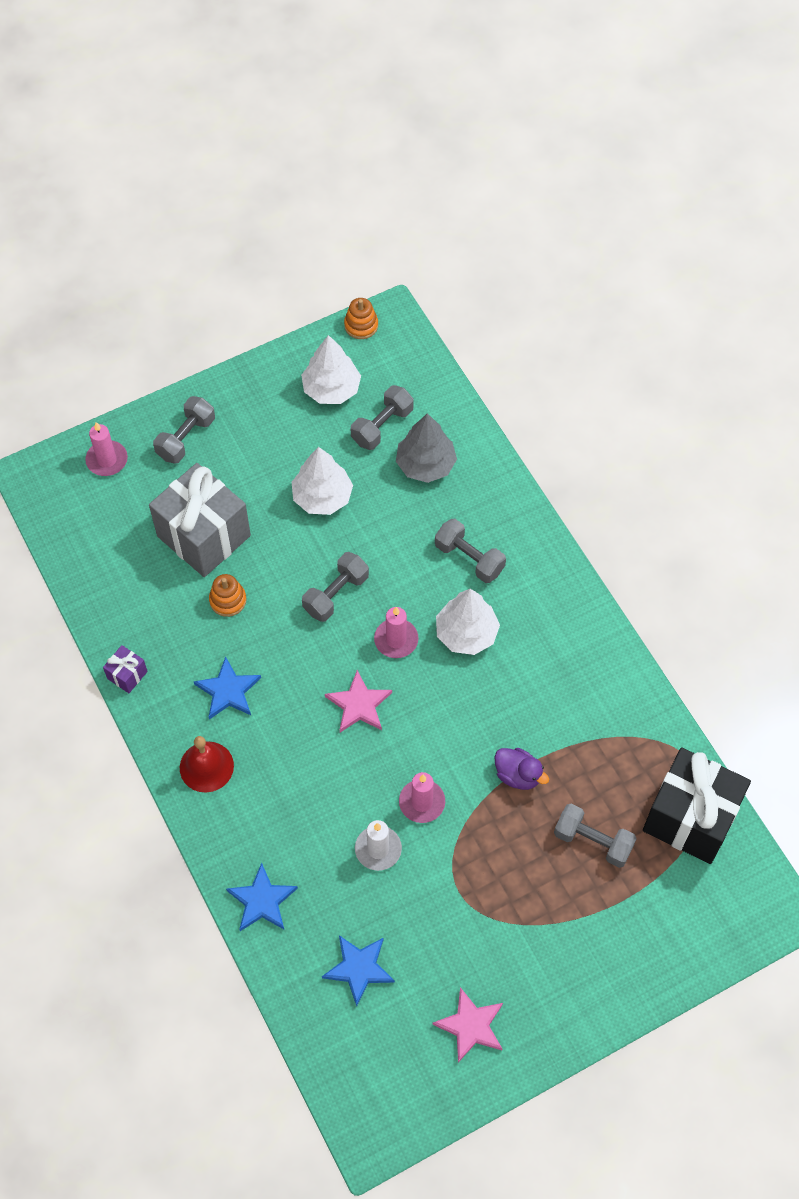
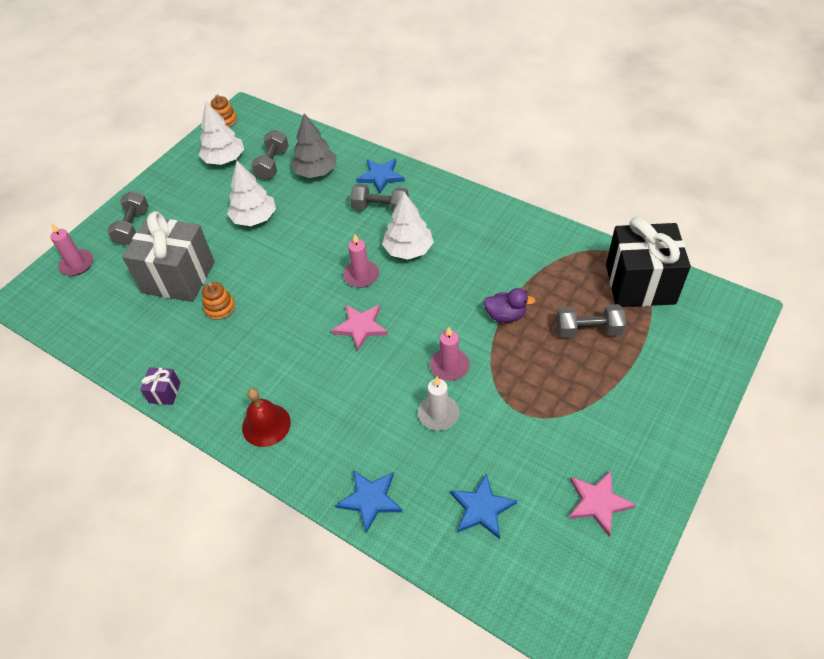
camera: 25 degrees left, 10 degrees down
(228, 691) = (254, 365): blue star -> blue star (381, 176)
(336, 594) = (300, 268): grey dumbbell -> none

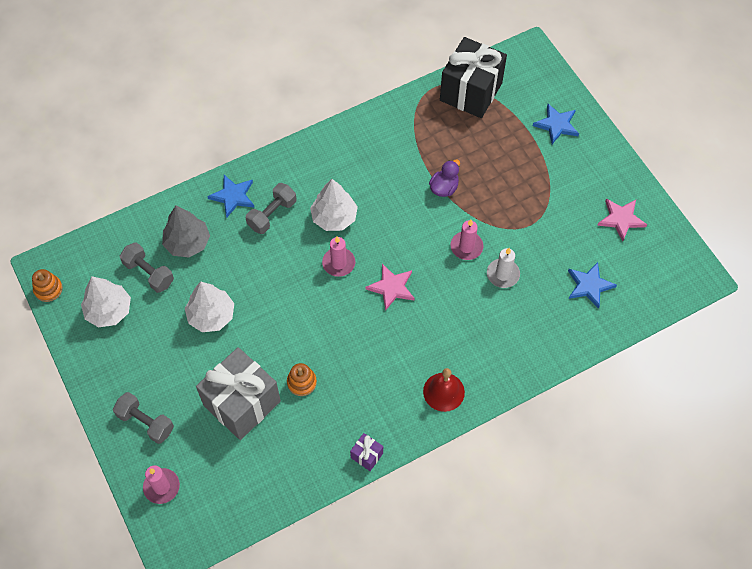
camera: 65 degrees left, 10 degrees up
(370, 499) = (546, 349): blue star -> blue star (557, 125)
(588, 330) = (490, 146): grey dumbbell -> none

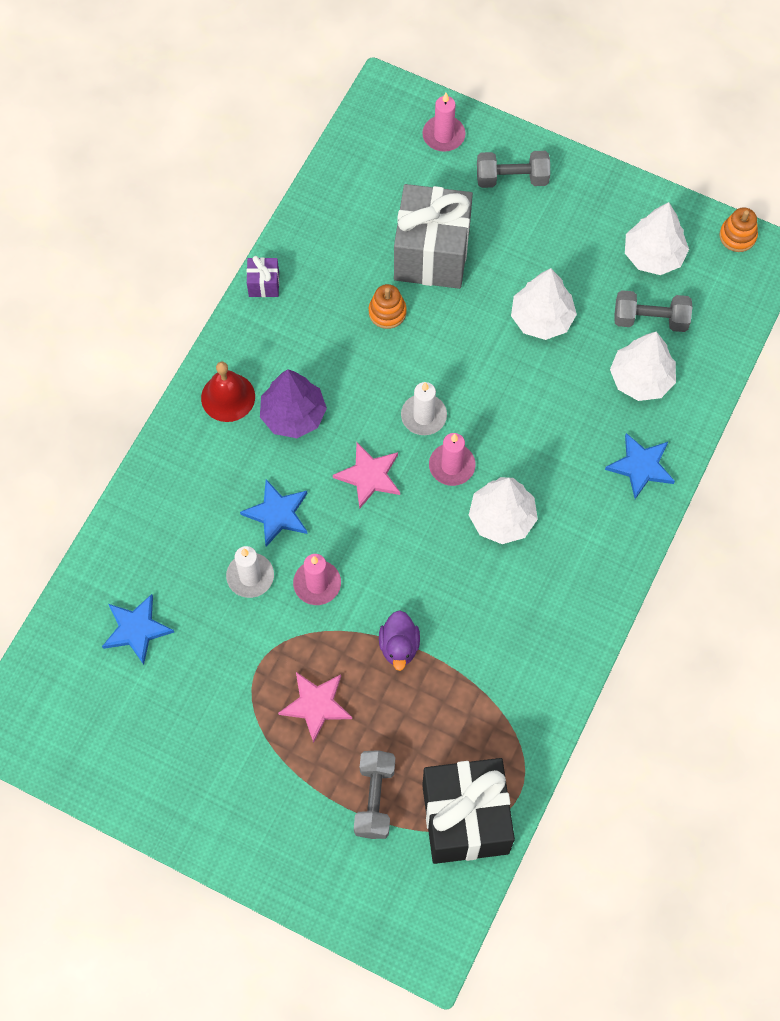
camera: 145 degrees right, 5 degrees up
(187, 243) = (641, 379): grey tree -> white tree
(272, 214) = (576, 474): grey dumbbell -> grey dumbbell (374, 798)
(331, 302) = (423, 416): none -> white candle
(410, 353) = (293, 415): none -> purple tree
(557, 125) = (315, 844): blue star -> blue star (277, 514)
(621, 219) = (147, 750): pink star -> pink star (316, 705)

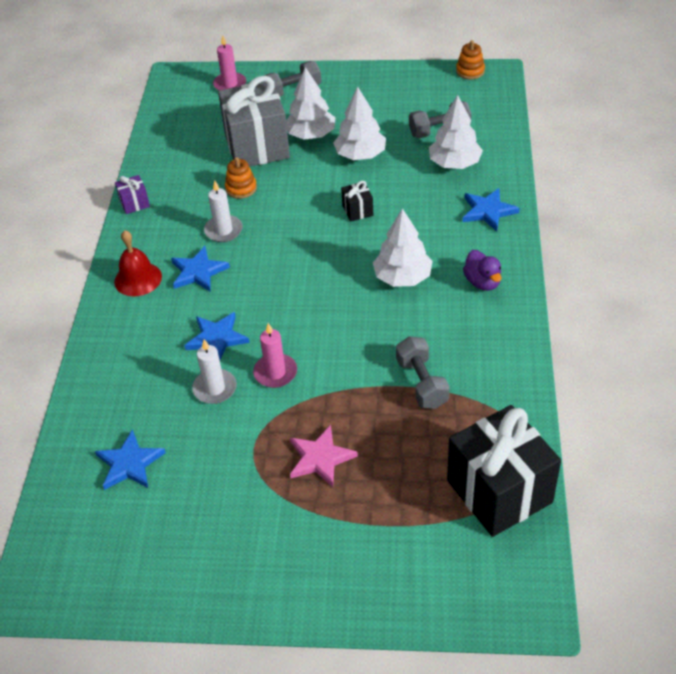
camera: 20 degrees left, 20 degrees down
(293, 415) = (198, 272): purple tree -> blue star
(369, 476) = (281, 288): pink star -> none
(374, 798) = (411, 508): grey dumbbell -> grey dumbbell (422, 383)
(399, 646) = (369, 389): purple duck -> purple duck (482, 282)
(423, 416) = (304, 238): white candle -> white candle (223, 230)
(452, 466) = (343, 259): pink candle -> none
(499, 402) = (357, 210): none -> black gift
(653, 255) = (419, 98): white tree -> white tree (311, 135)

